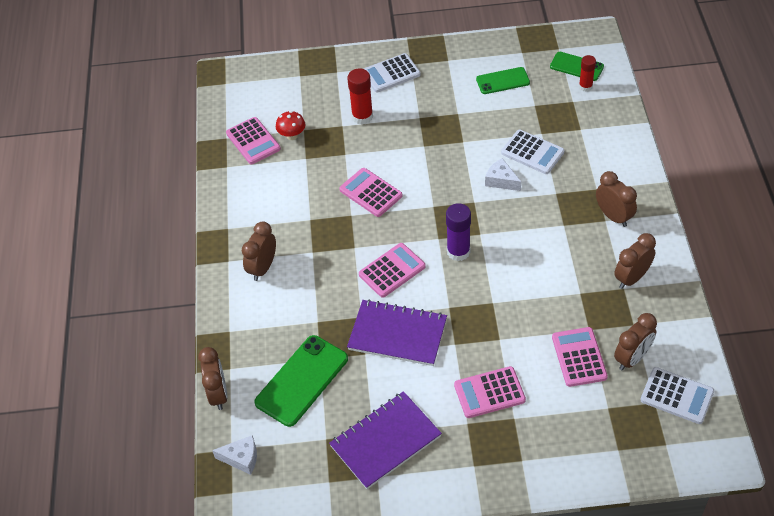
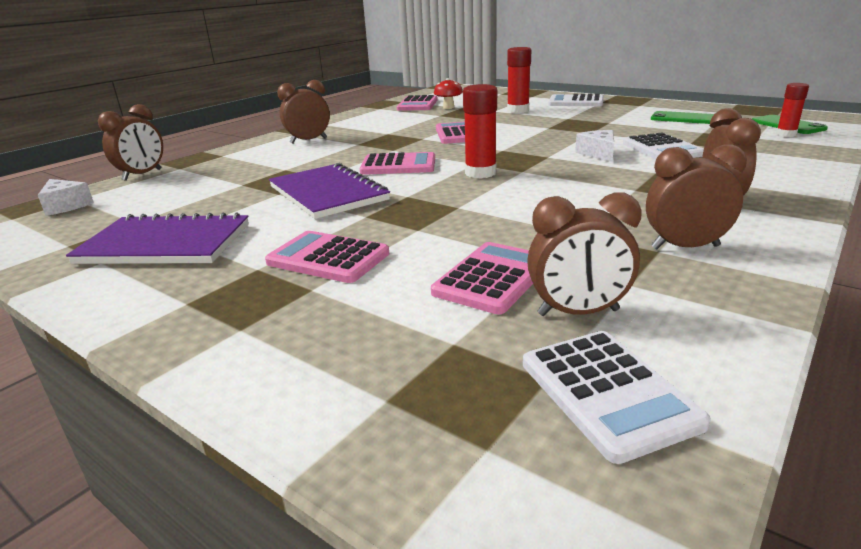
camera: 40 degrees right, 25 degrees down
(302, 380) = (202, 188): green phone -> none
(458, 251) = (480, 173): purple glue stick -> red glue stick

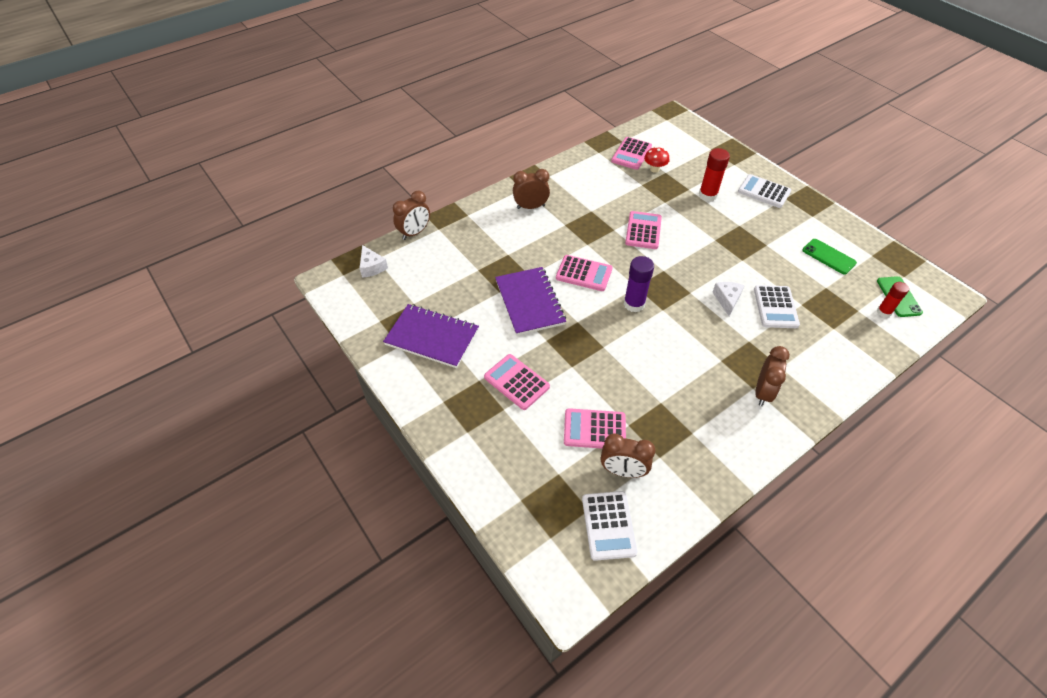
camera: 15 degrees right, 25 degrees up
(480, 173) = (634, 304): red glue stick -> purple glue stick
(492, 278) = (594, 429): pink calculator -> pink calculator turned 135 degrees counterclockwise
(685, 247) = (708, 434): brown clock -> none

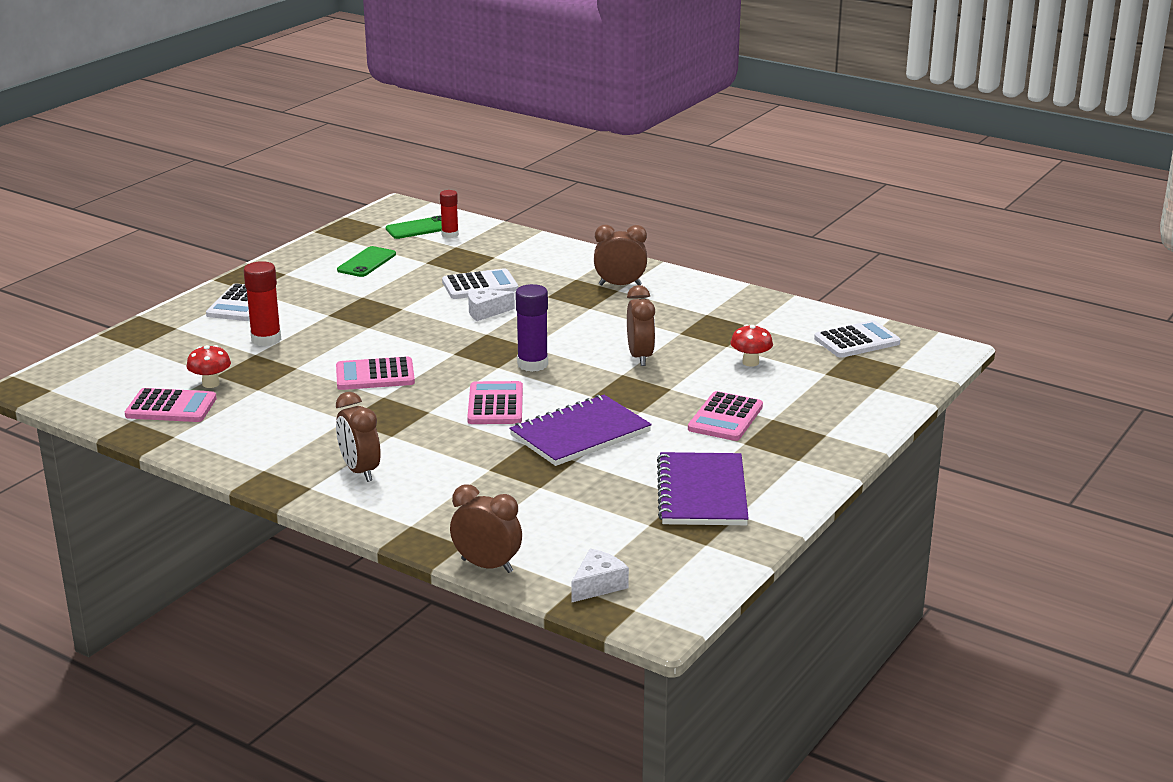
camera: 110 degrees left, 25 degrees down
(594, 429) = (750, 362): pink calculator -> red mushroom
(623, 471) = (788, 342): brown clock -> brown clock (640, 357)

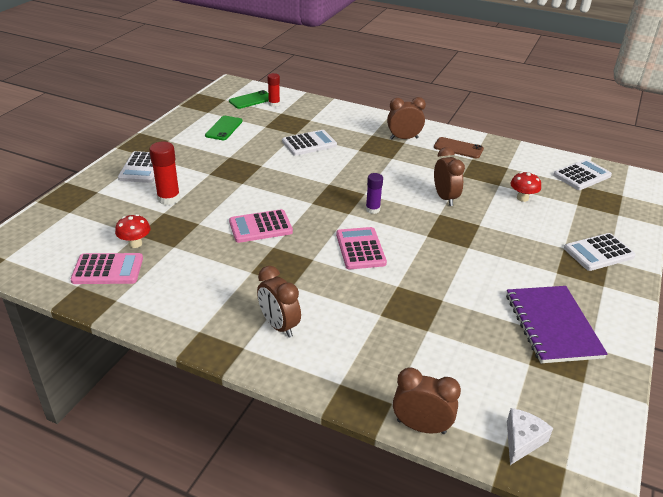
camera: 10 degrees left, 10 degrees up
(485, 312) = (321, 165): white cheese -> none
(532, 364) = (372, 209): purple glue stick -> purple glue stick, size x0.65
(580, 434) = (435, 273): purple notebook -> none
(694, 300) = (458, 148): none -> brown phone
(725, 418) = (531, 249): pink calculator -> none
(817, 426) = (598, 253): none -> white calculator

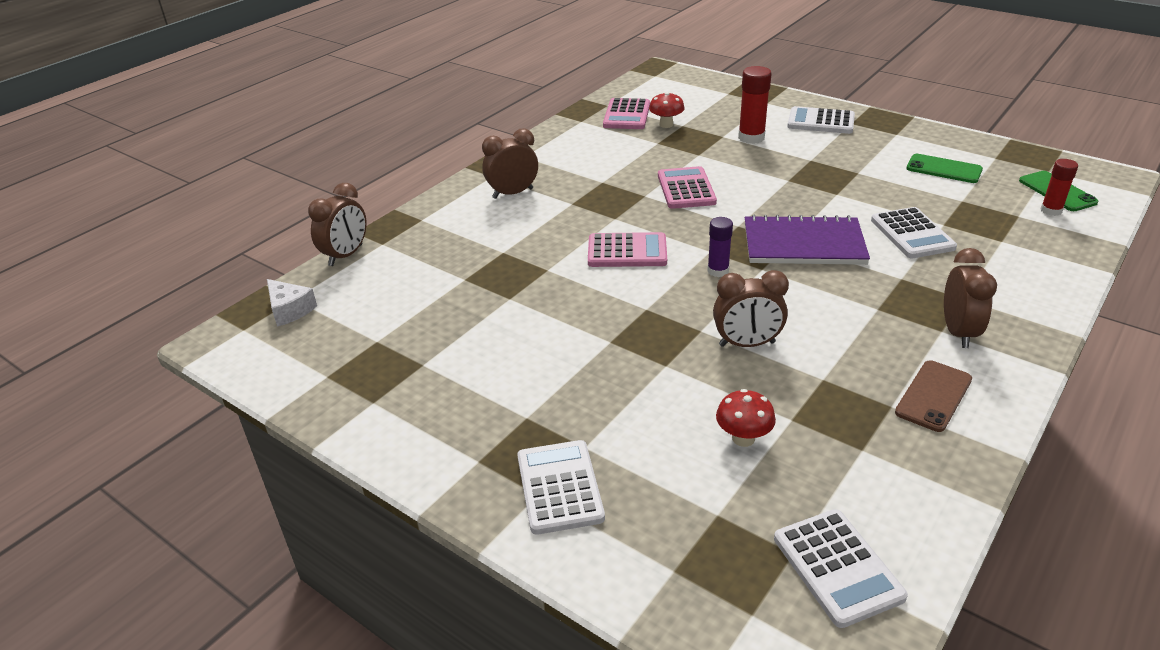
camera: 105 degrees right, 0 degrees up
(552, 325) = (424, 378): purple notebook -> purple notebook (803, 244)

